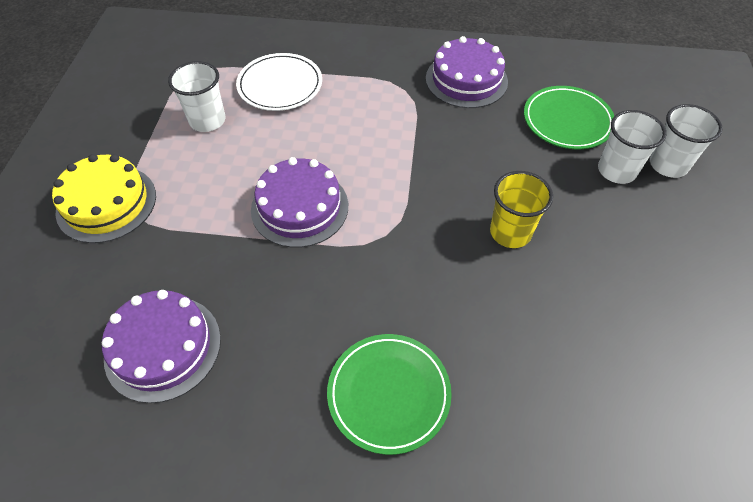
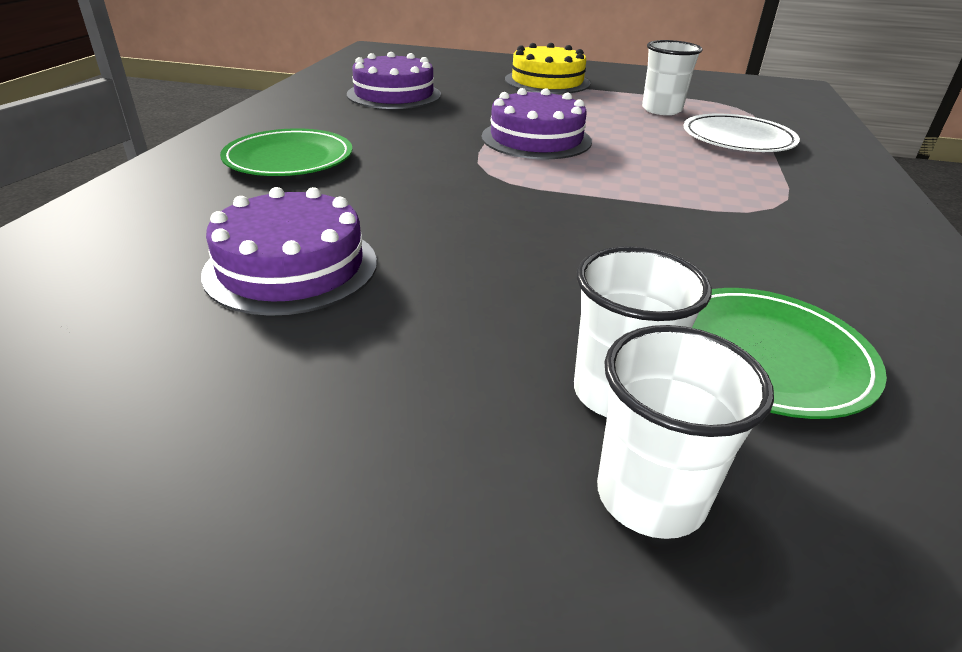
camera: 95 degrees right, 20 degrees down
(466, 80) = (834, 259): purple cake -> purple cake (291, 267)
(510, 232) = (473, 248): yellow cup -> none

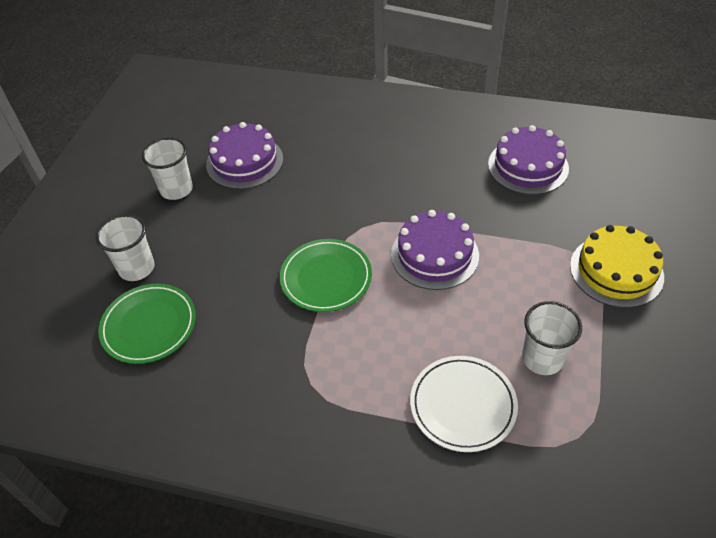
camera: 95 degrees right, 15 degrees up
(289, 159) = (375, 136): green plate -> green plate (326, 278)
(650, 496) = (86, 270): white cup -> white cup (176, 189)

